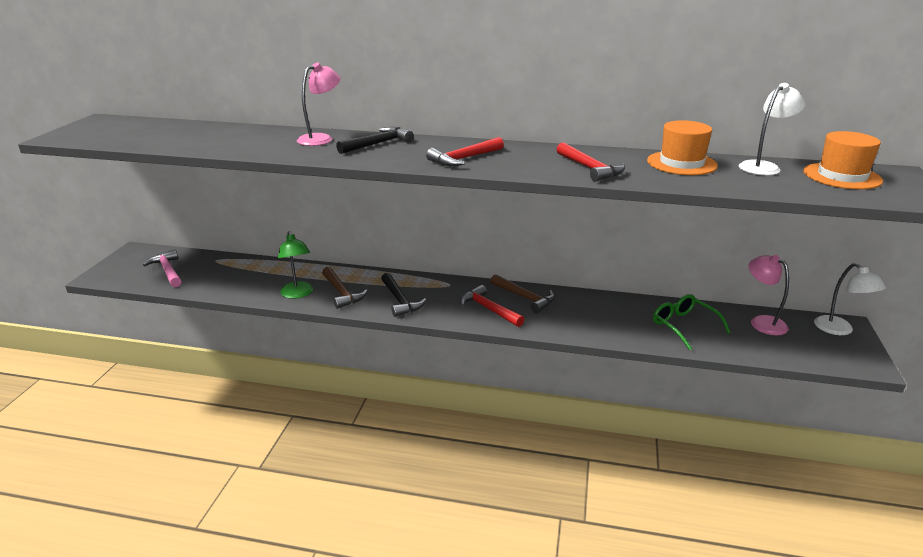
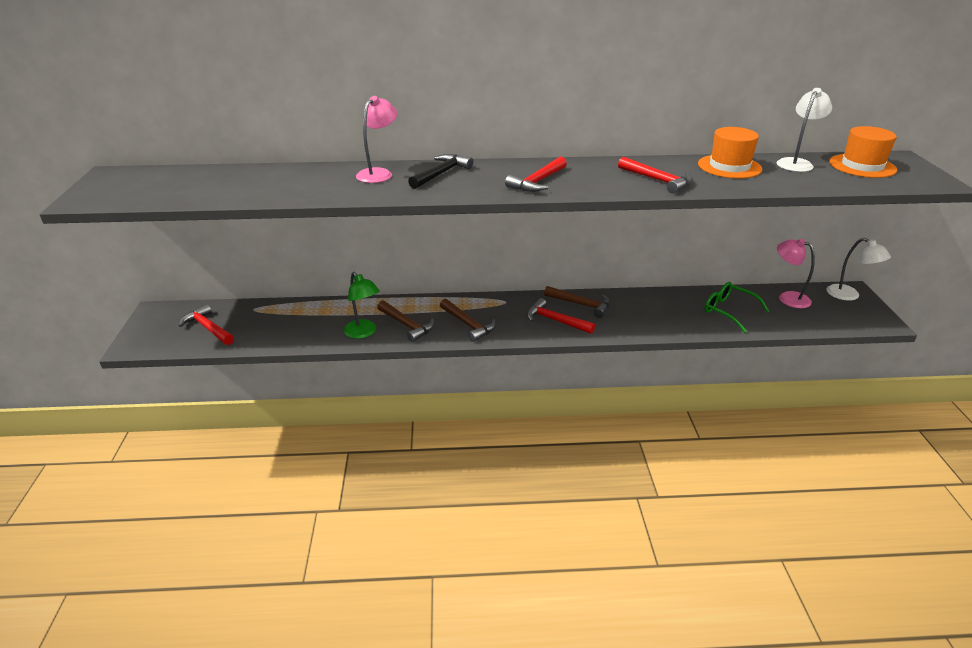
camera: 15 degrees left, 5 degrees up
(167, 271) = (208, 328): pink hammer -> red hammer
(400, 300) = (468, 325): black hammer -> brown hammer

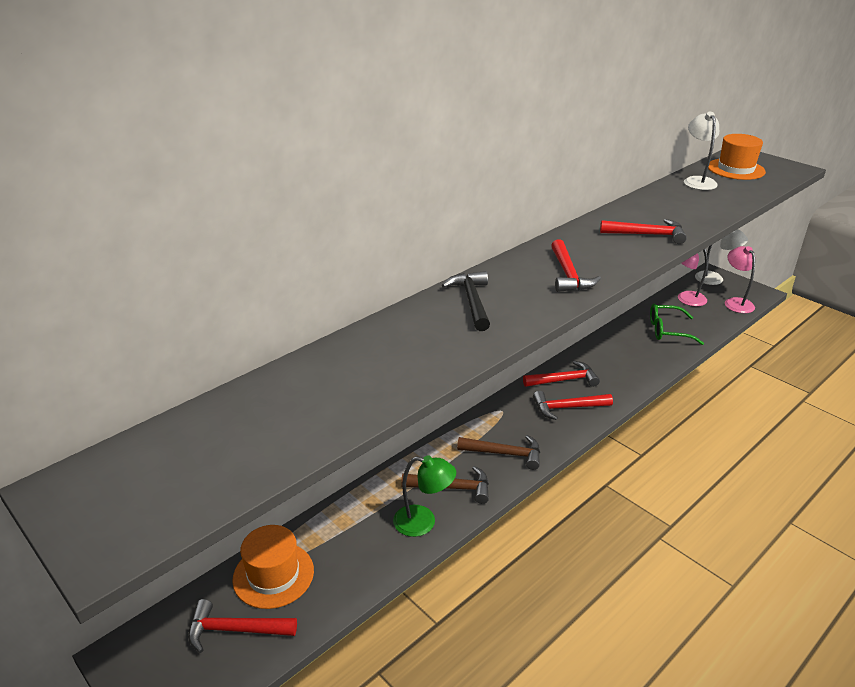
camera: 40 degrees left, 0 degrees up
(378, 173) = (412, 328): pink lamp -> pink lamp (735, 302)
(581, 304) = (564, 380): brown hammer -> red hammer
(729, 166) = (665, 201): orange hat -> orange hat (273, 575)

